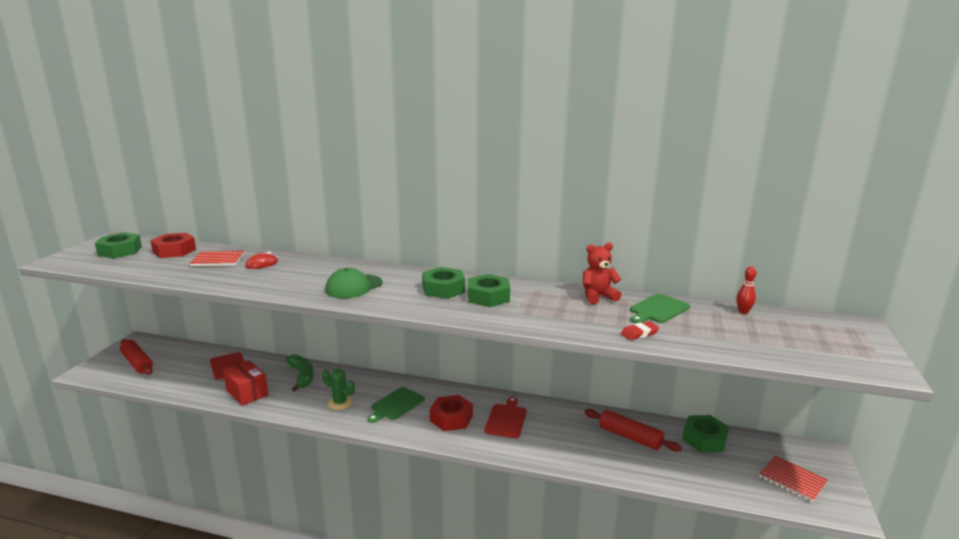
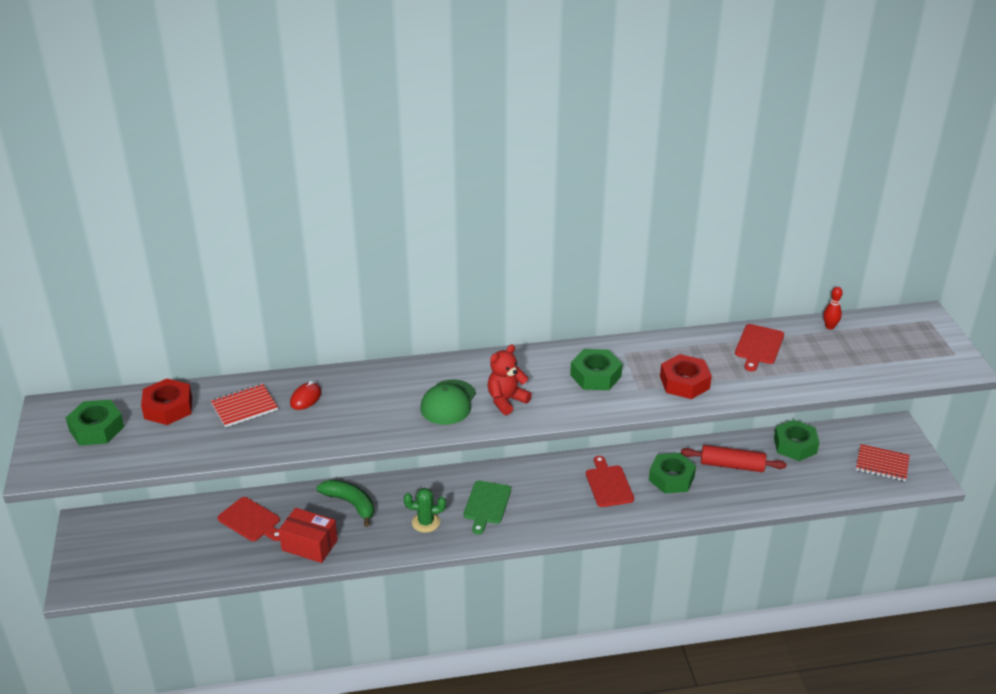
camera: 25 degrees left, 15 degrees up
(137, 363) = (127, 552): red rolling pin -> none
(443, 289) = (542, 378): green nut -> green nut (671, 478)
(451, 418) = (555, 501): red nut -> red nut (684, 382)
(598, 297) = (695, 344): red teddy bear -> red teddy bear (506, 401)
(639, 333) = (763, 384): red eraser -> none
(657, 309) = (758, 346): green cutting board -> red cutting board

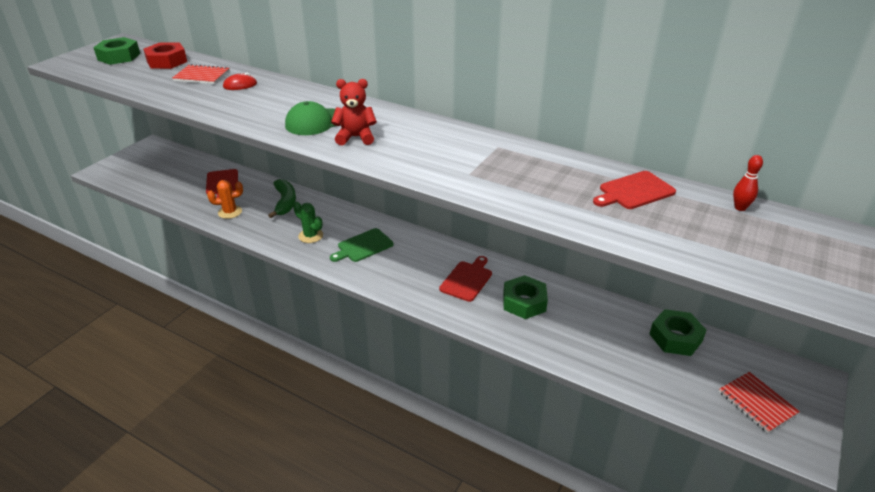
camera: 40 degrees right, 0 degrees up
(309, 545) = (230, 212): red box -> orange cactus
(595, 375) = (449, 151): green nut -> none
(684, 382) = (517, 186): red nut -> none
(732, 465) = (591, 321): red rolling pin -> none

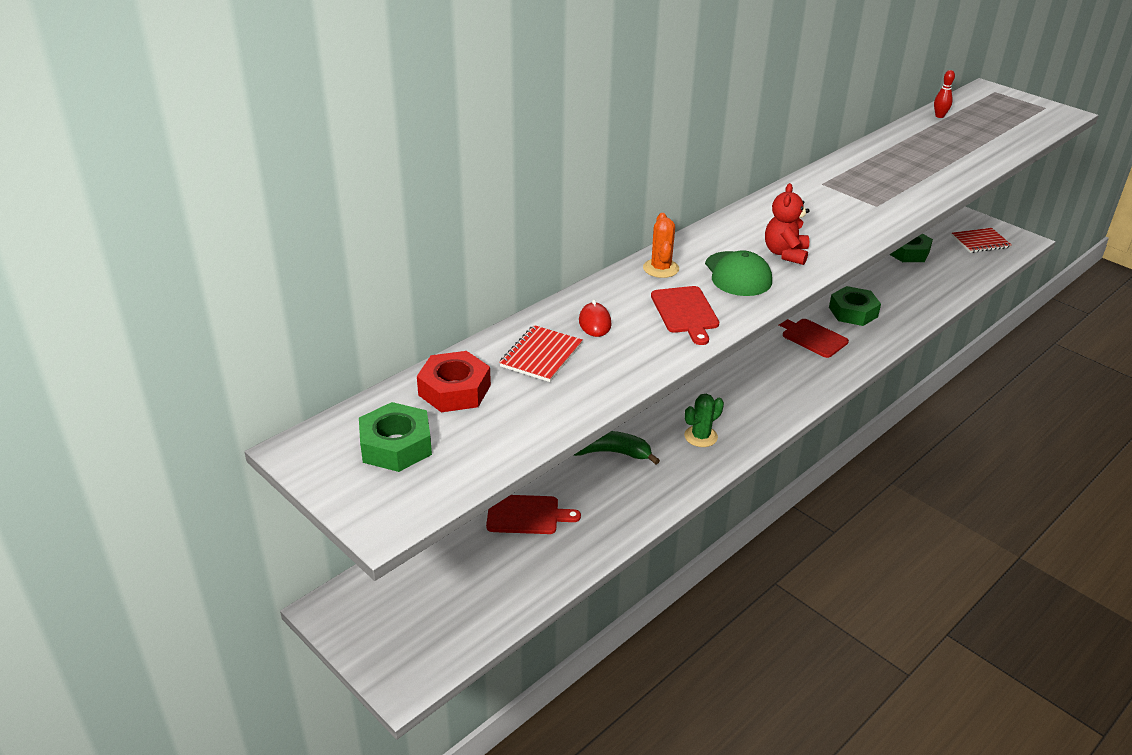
camera: 75 degrees left, 0 degrees up
(230, 212) = (616, 509): orange cactus -> orange cactus (661, 268)
(363, 246) = (734, 397): green cutting board -> none
(634, 191) = (913, 145): red cutting board -> red cutting board (685, 312)

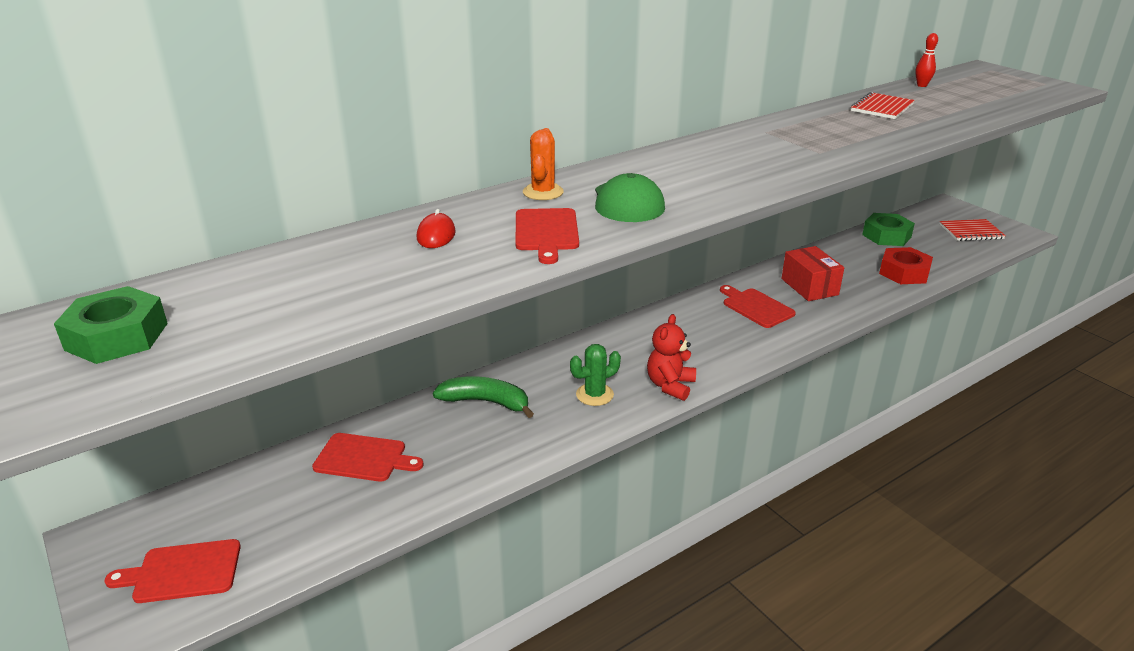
camera: 10 degrees right, 5 degrees down
(423, 628) = (182, 572): none -> red cutting board
(454, 390) = (230, 287): red nut -> red nut (904, 272)
(541, 355) = (353, 261): red notebook -> red notebook (882, 108)
(785, 254) = (693, 187): red teddy bear -> red teddy bear (670, 386)
(853, 312) = (809, 287): green nut -> red box

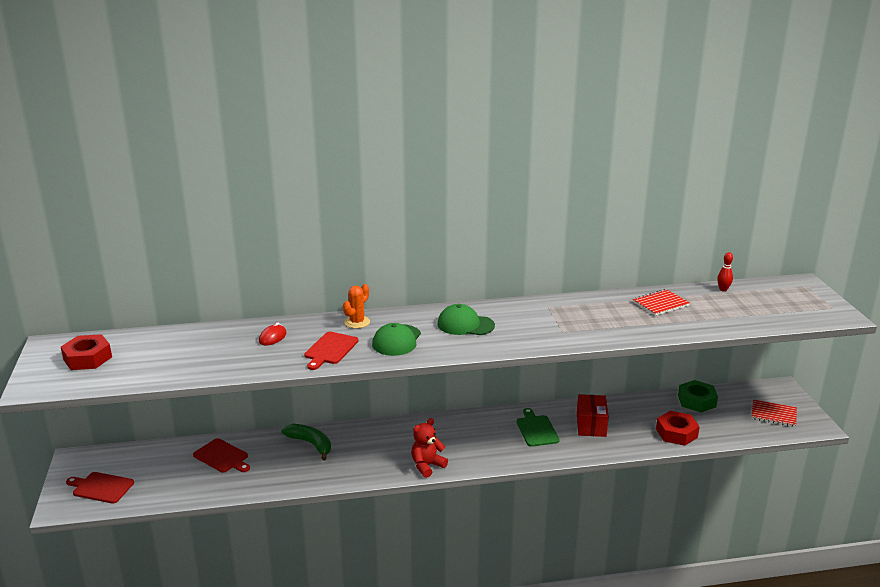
camera: 25 degrees right, 5 degrees down
(117, 336) = (87, 358): green nut -> red nut
(594, 395) = (376, 458): green cactus -> none
(694, 167) = (465, 325): none -> green cap
(756, 307) = (536, 429): red cutting board -> green cutting board

